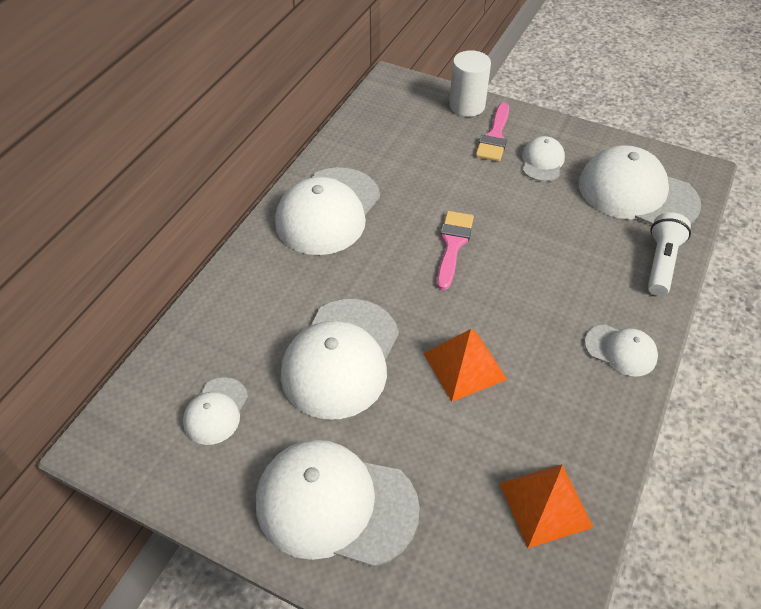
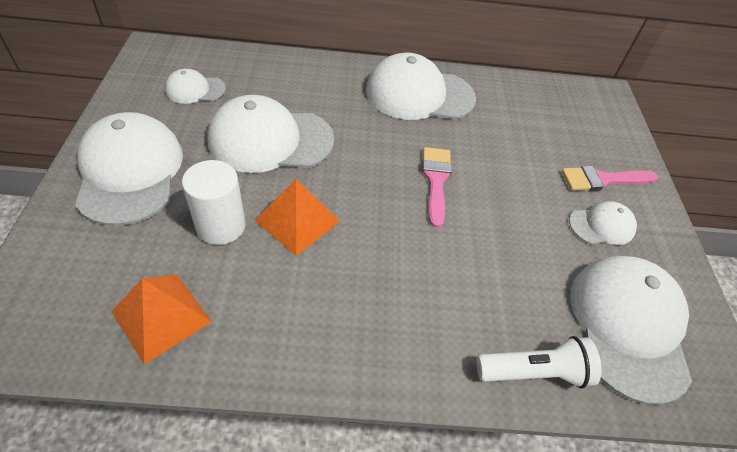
camera: 60 degrees right, 0 degrees up
(453, 245) = (436, 180): pink brush -> pink brush turned 75 degrees counterclockwise
(467, 106) = (626, 150): white cylinder -> white cylinder (221, 226)
(621, 350) = (378, 350): white cap -> none

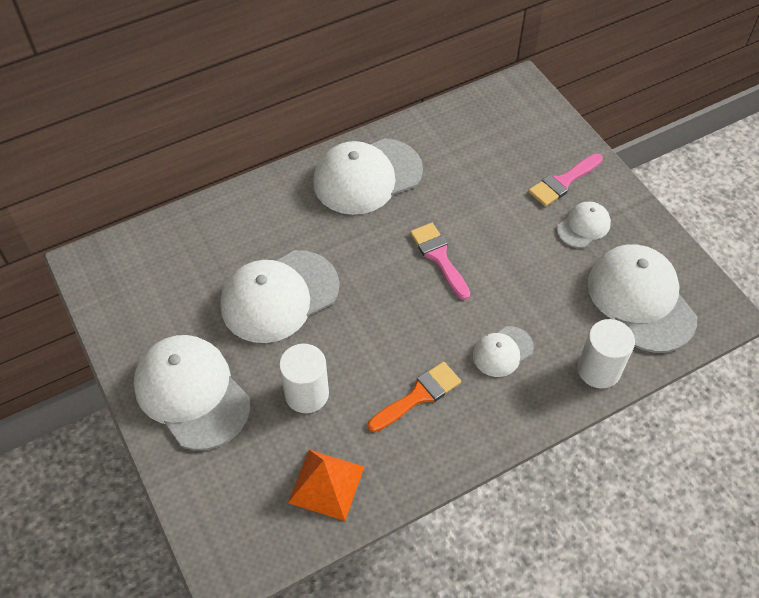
camera: 25 degrees left, 5 degrees up
(195, 90) = (169, 284): white cap -> white cap (502, 351)
(297, 220) = (360, 355): orange pyramid -> none
(321, 286) = (419, 395): none -> orange brush
(534, 372) = (598, 369): white flashlight -> white cylinder

